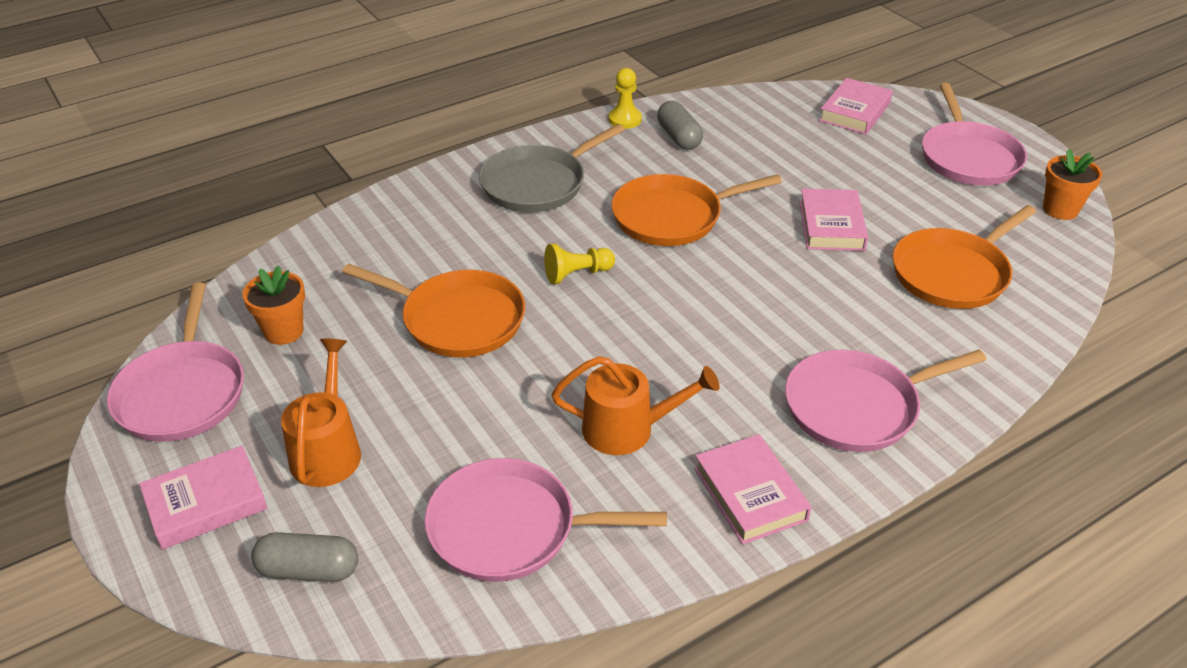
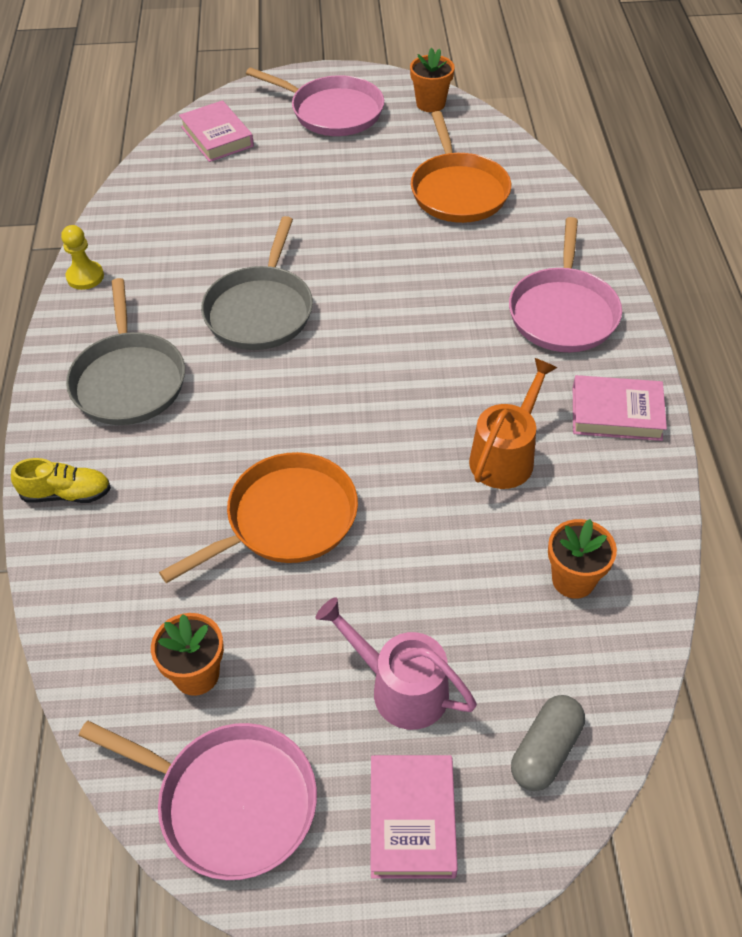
camera: 60 degrees left, 10 degrees up
(327, 450) = (400, 688): orange watering can -> pink watering can
(408, 202) = (66, 494): none -> yellow shoe
(510, 528) = (573, 580): pink pan -> orange flower pot
(577, 274) = (288, 407): yellow pawn -> none
(672, 217) = (260, 310): orange pan -> grey pan
(679, 137) = (149, 254): grey capsule -> none
(831, 226) = (352, 224): pink book -> none

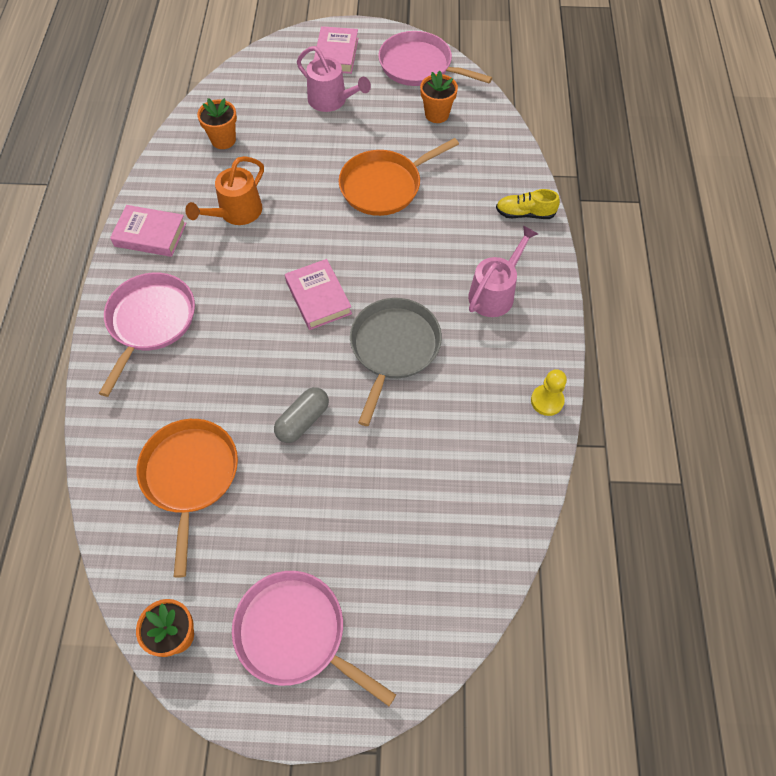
camera: 175 degrees left, 10 degrees up
(129, 380) = (494, 293): grey pan -> pink watering can
(217, 137) = (433, 599): pink book -> pink book (318, 297)
(545, 751) = (267, 72): grey capsule -> grey capsule (303, 420)

